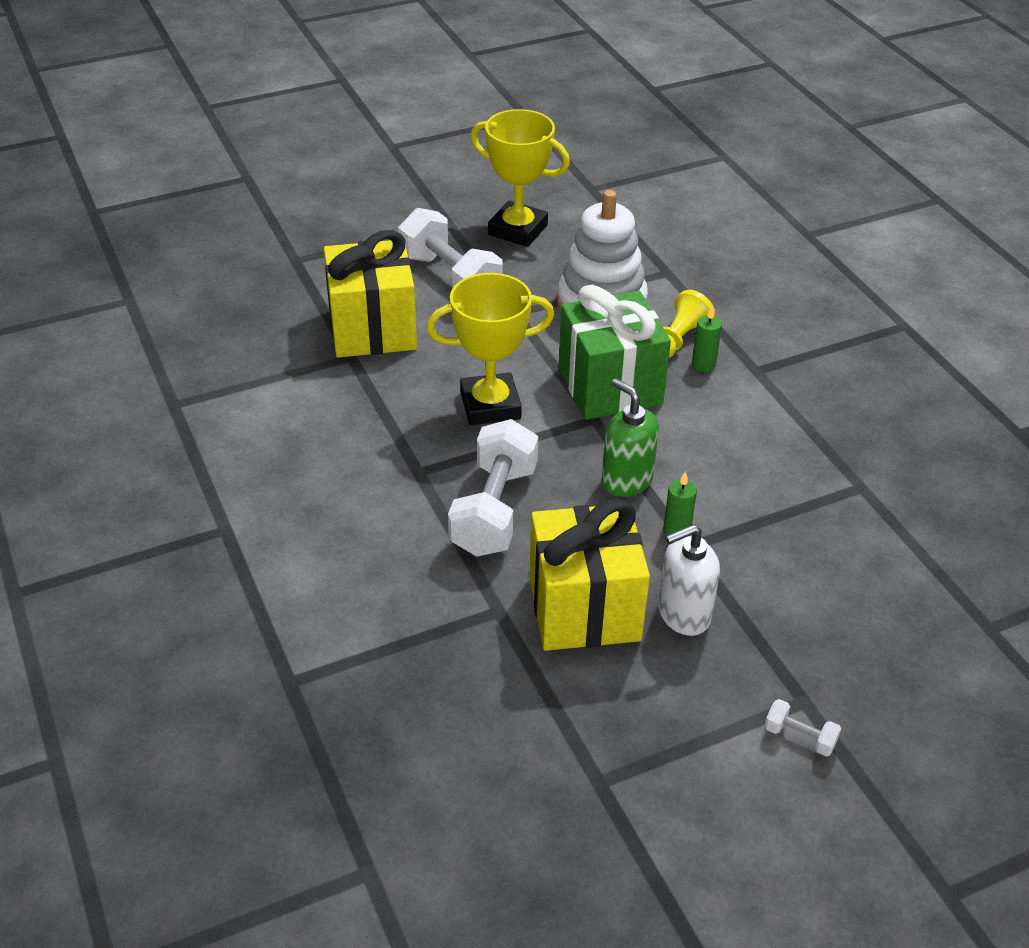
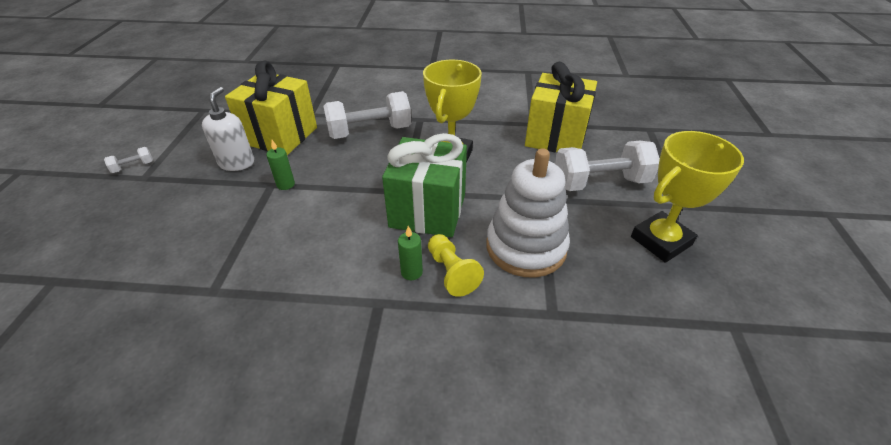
camera: 120 degrees right, 0 degrees up
(494, 510) = (370, 132): white dumbbell -> white dumbbell turned 60 degrees counterclockwise
(626, 480) = (341, 182): green soap dispenser -> none

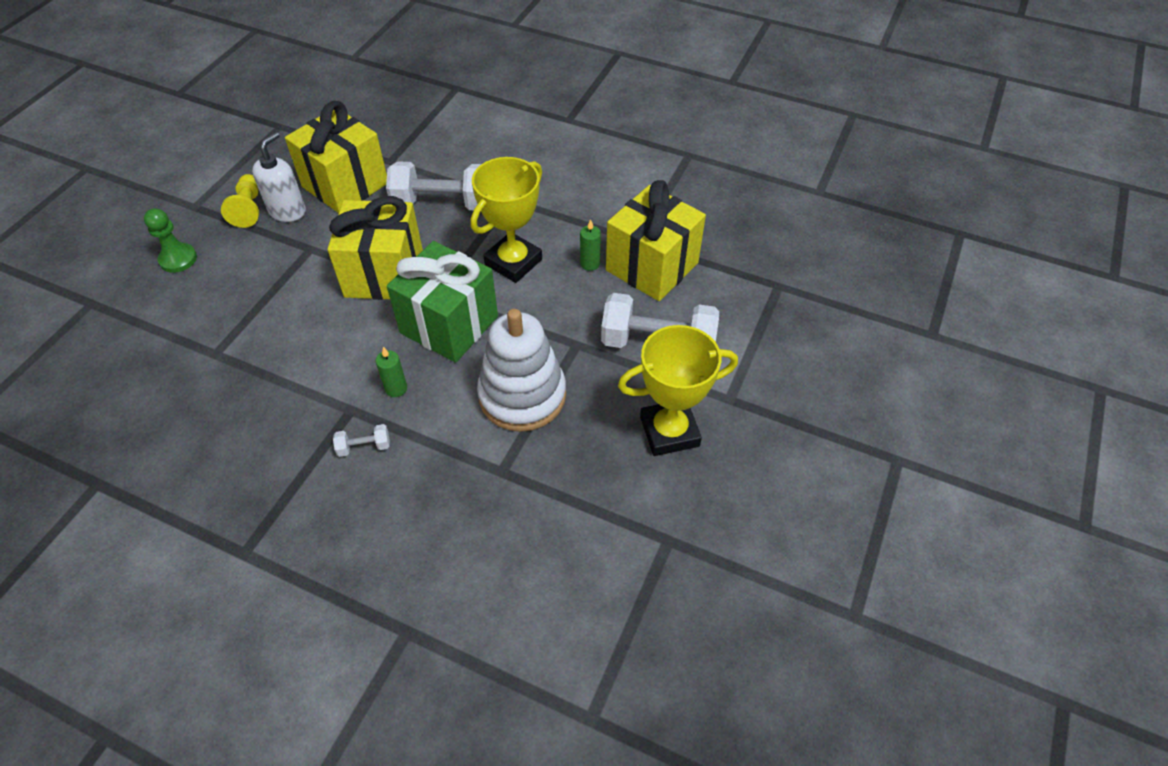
camera: 20 degrees right, 10 degrees up
(133, 167) = (188, 190): white dumbbell -> white dumbbell (364, 447)
(141, 221) = (178, 259): none -> green pawn
(285, 184) = (324, 252): green candle -> green candle (590, 264)
(348, 188) = (384, 274): none -> yellow gift
(451, 272) = (433, 400): yellow pawn -> yellow pawn (248, 209)

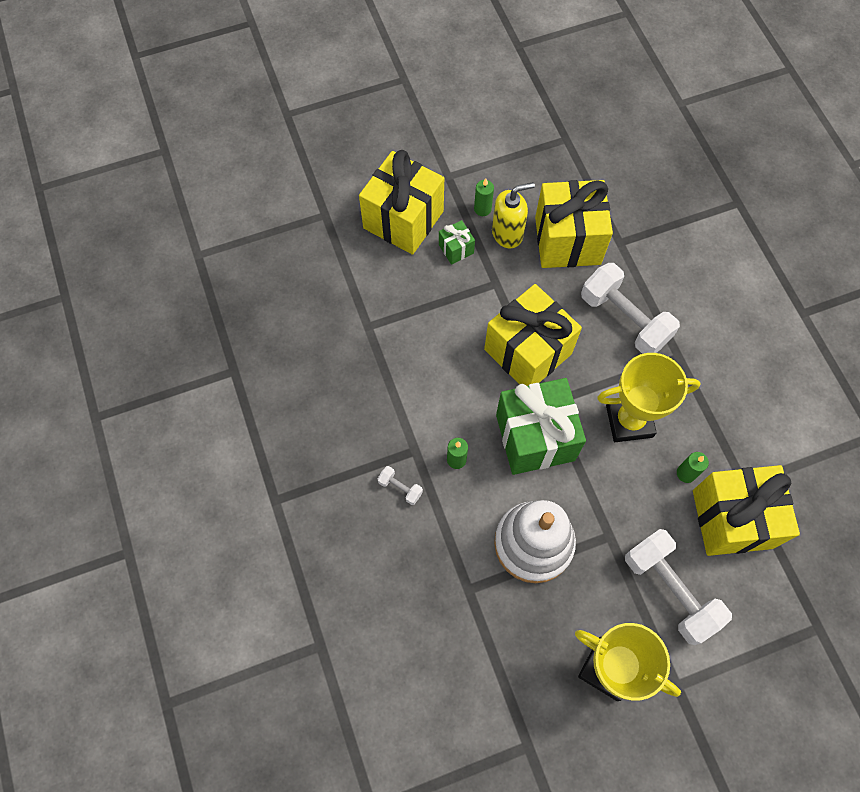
camera: 45 degrees right, 15 degrees up
(178, 259) = (403, 220): green pawn -> yellow gift
(248, 209) = (482, 209): yellow pawn -> green candle
(250, 248) = (456, 249): none -> green gift
(287, 211) = (507, 233): white soap dispenser -> yellow soap dispenser

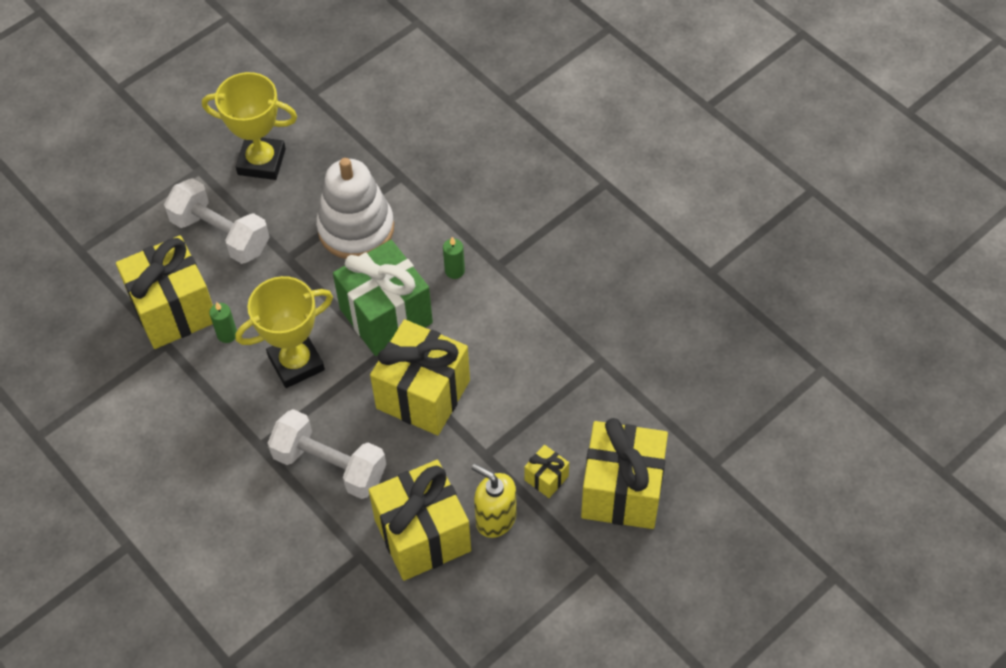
camera: 160 degrees right, 10 degrees down
(400, 488) = (497, 230): white dumbbell -> none
(456, 249) = (546, 478): green gift -> yellow gift
(482, 209) = (537, 538): green candle -> none
(507, 233) = (495, 518): yellow soap dispenser -> yellow soap dispenser turned 75 degrees clockwise

